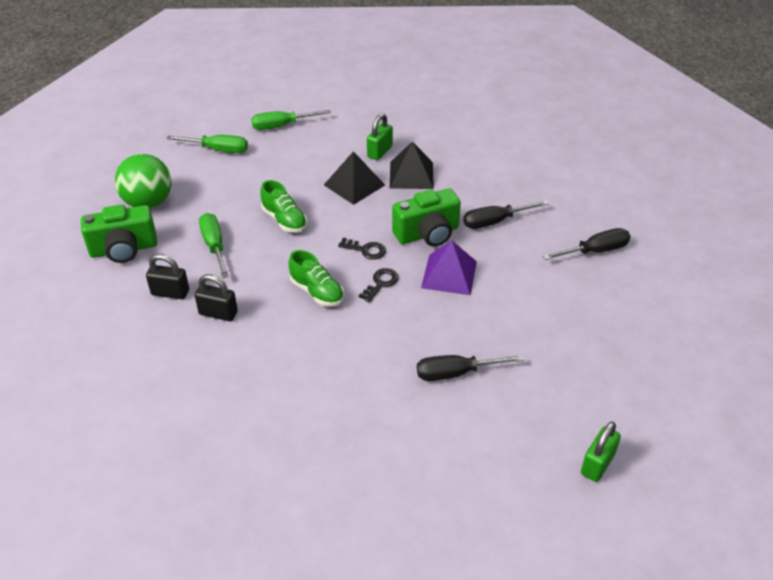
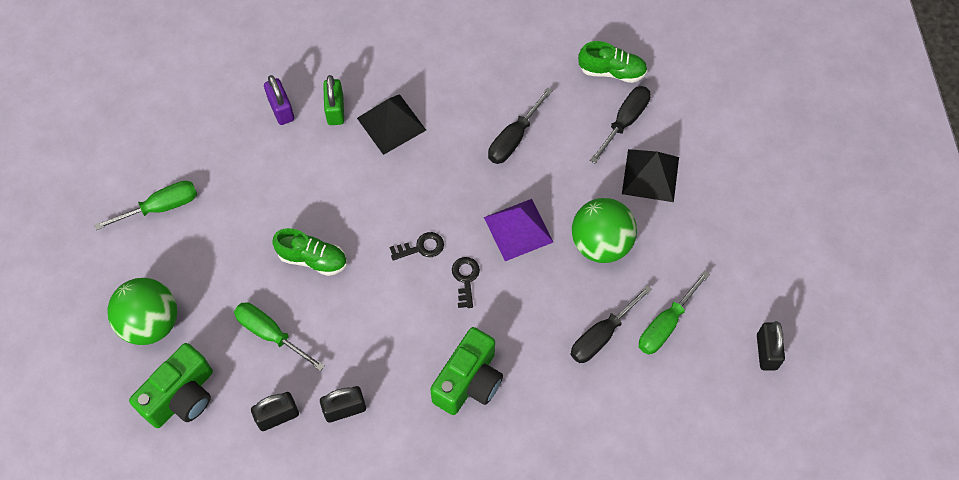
camera: 35 degrees left, 20 degrees up
(282, 126) = (201, 132): green screwdriver -> green screwdriver (666, 324)
(317, 292) = (415, 326): green shoe -> green shoe (612, 71)
(344, 136) = (281, 109): none -> purple padlock
(354, 185) = (345, 171): black pyramid -> black pyramid (650, 175)
(427, 234) = (463, 192): green camera -> green camera (469, 381)
(508, 315) = (601, 244): none -> green ball
(597, 464) = (766, 352): green padlock -> black padlock

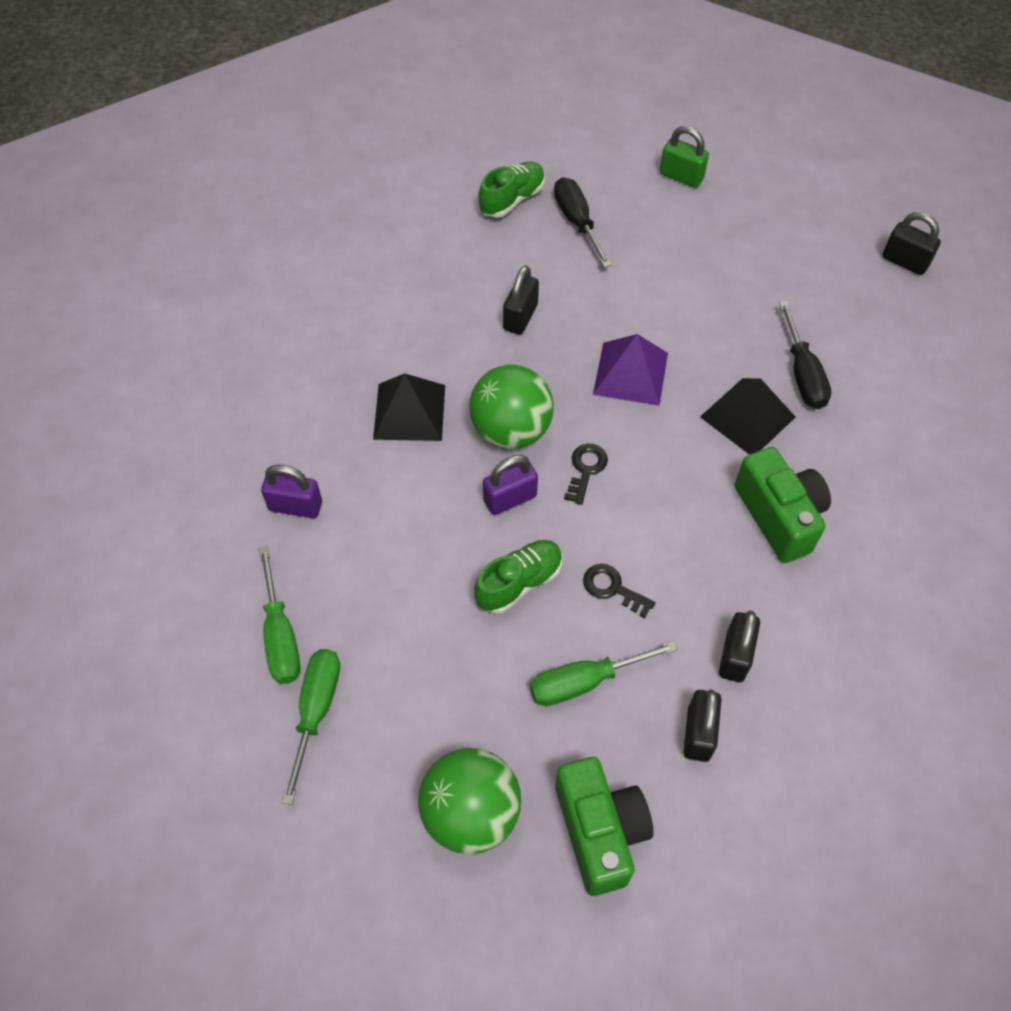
camera: 55 degrees left, 5 degrees down
(335, 110) = (345, 454): green padlock -> green padlock (681, 176)
(368, 218) = (510, 498): none -> purple padlock
(465, 278) = (654, 451): black key -> black key (612, 588)
(514, 138) = (520, 317): black screwdriver -> black padlock
(601, 244) = (699, 317): green ball -> green ball (511, 430)
(650, 175) = (653, 237): black pyramid -> black pyramid (748, 416)
(666, 324) = (825, 317): green screwdriver -> green screwdriver (280, 635)

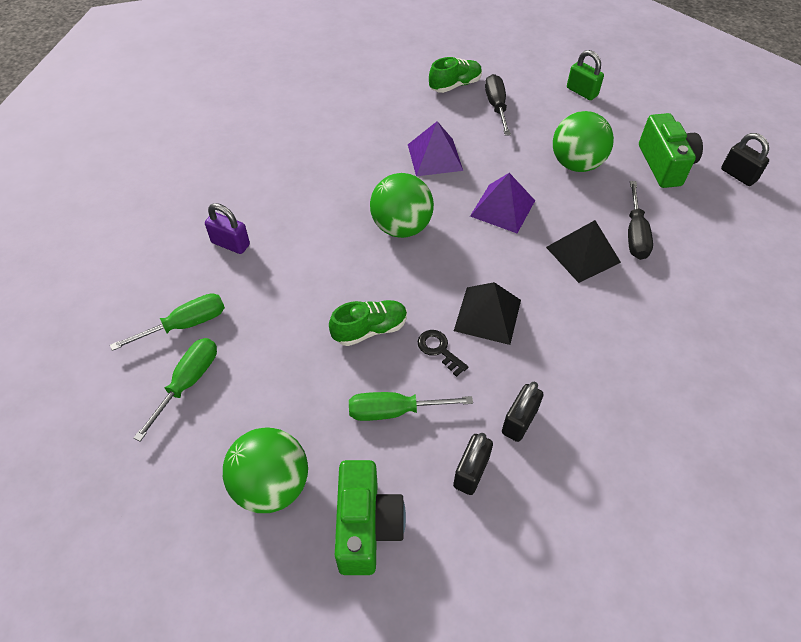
camera: 15 degrees right, 5 degrees down
(280, 635) = (185, 325): green screwdriver -> green screwdriver turned 120 degrees counterclockwise
(409, 412) = (333, 201): black pyramid -> black pyramid (487, 315)
(510, 498) = (384, 271): purple padlock -> none
(520, 317) = (434, 157): black padlock -> purple pyramid
(586, 469) = (447, 264): black key -> none
(704, 288) = (576, 164): none -> green ball
(779, 516) = (586, 328): green camera -> green camera (664, 165)

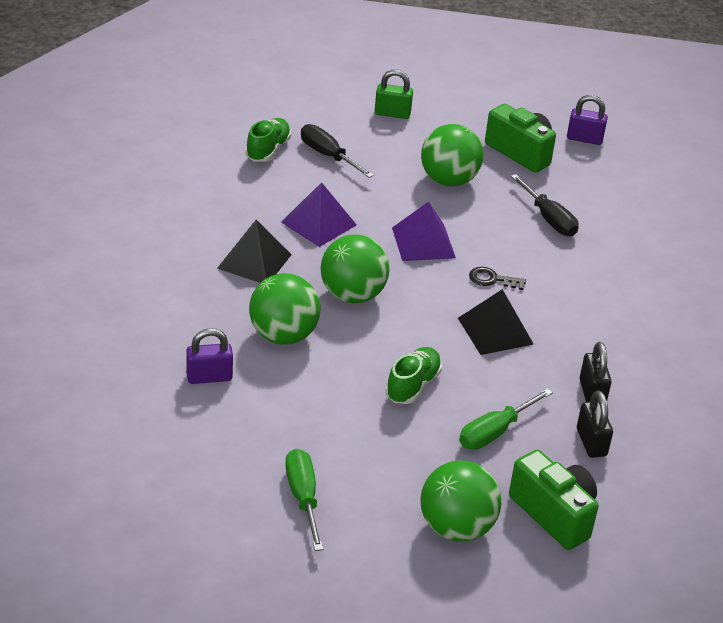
camera: 40 degrees left, 15 degrees down
(185, 325) = (246, 459): green screwdriver -> none
(316, 236) = (283, 335): none -> green ball
(439, 350) = (483, 373): black key -> black key (492, 279)
(583, 254) = (524, 252): black pyramid -> black pyramid (254, 261)
(738, 175) = (584, 139): black padlock -> purple padlock

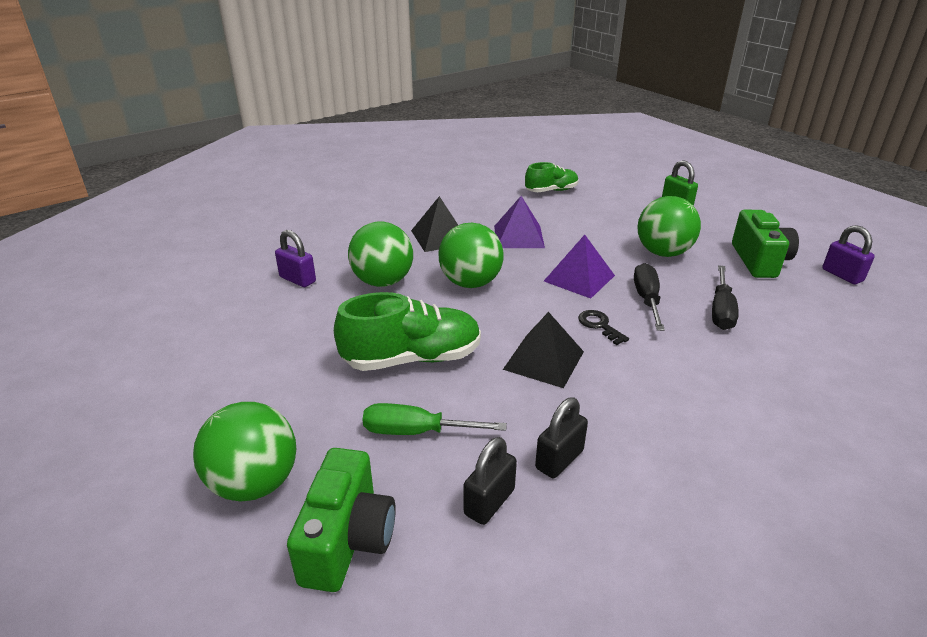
camera: 50 degrees right, 5 degrees down
(303, 498) = (207, 381): green screwdriver -> none
(328, 156) = (588, 207): black screwdriver -> black screwdriver (647, 300)
(413, 385) = (412, 358): green shoe -> green shoe, size x1.62

